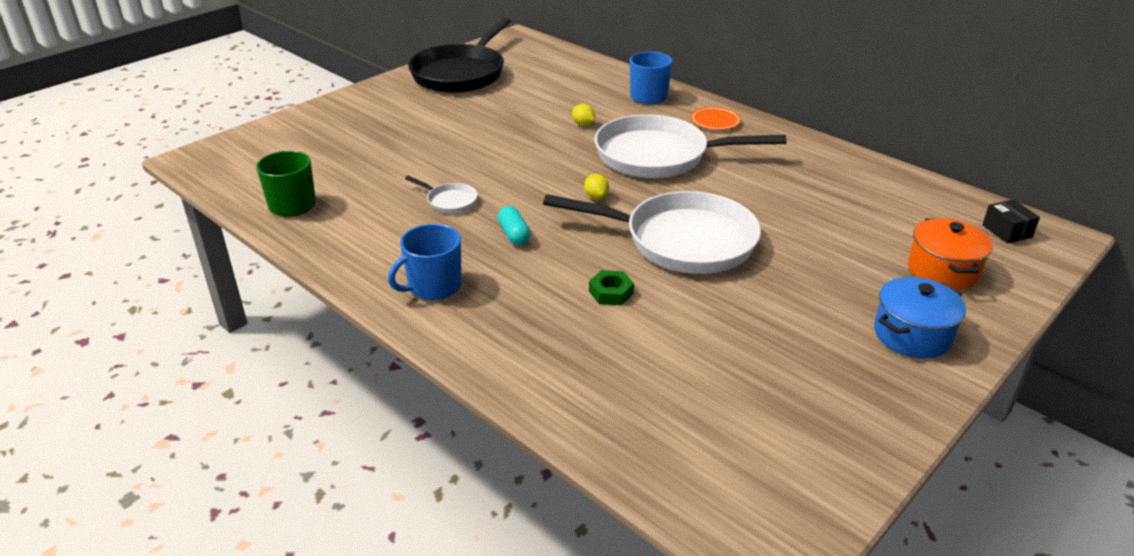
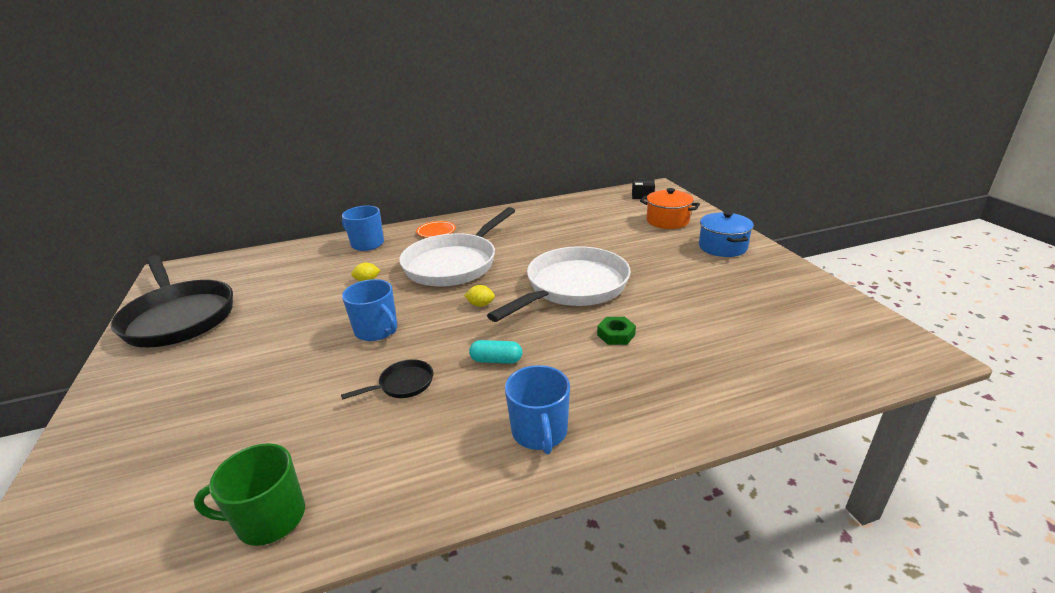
camera: 60 degrees left, 5 degrees down
(449, 201) = (403, 384): white pan -> black pan
(511, 161) = (377, 330): none -> blue mug

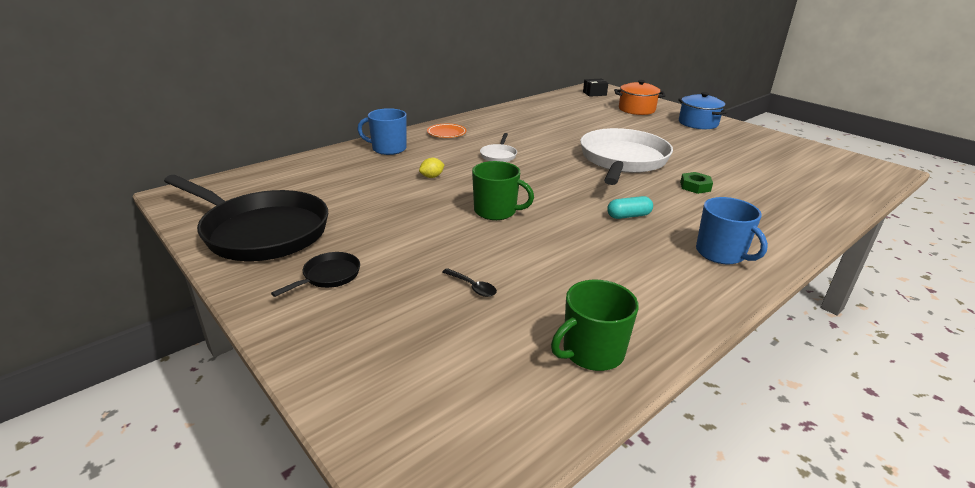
camera: 25 degrees left, 0 degrees up
(260, 413) = (472, 287): none -> black spoon
(377, 330) = (496, 211): blue mug -> green mug
(403, 384) = (575, 244): black pan -> black pan (329, 276)
(454, 264) = (498, 155): white pan -> white pan, size x0.41
(480, 305) = (563, 181): yellow lemon -> none

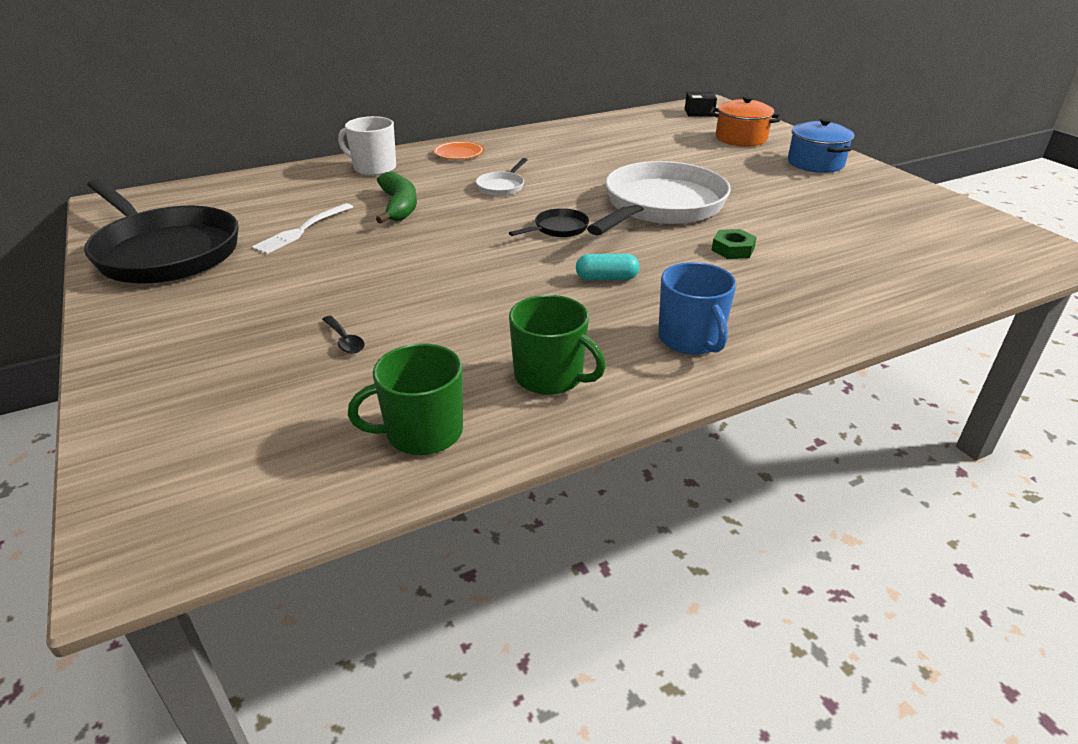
camera: 15 degrees right, 5 degrees up
(329, 276) = (199, 308): black pan -> black pan (558, 229)
(368, 202) = (302, 230): none -> white fork
(388, 149) = (374, 168): blue mug -> white mug
(432, 177) = (399, 206): yellow lemon -> green banana
(496, 211) = (443, 256): green mug -> green mug (550, 377)

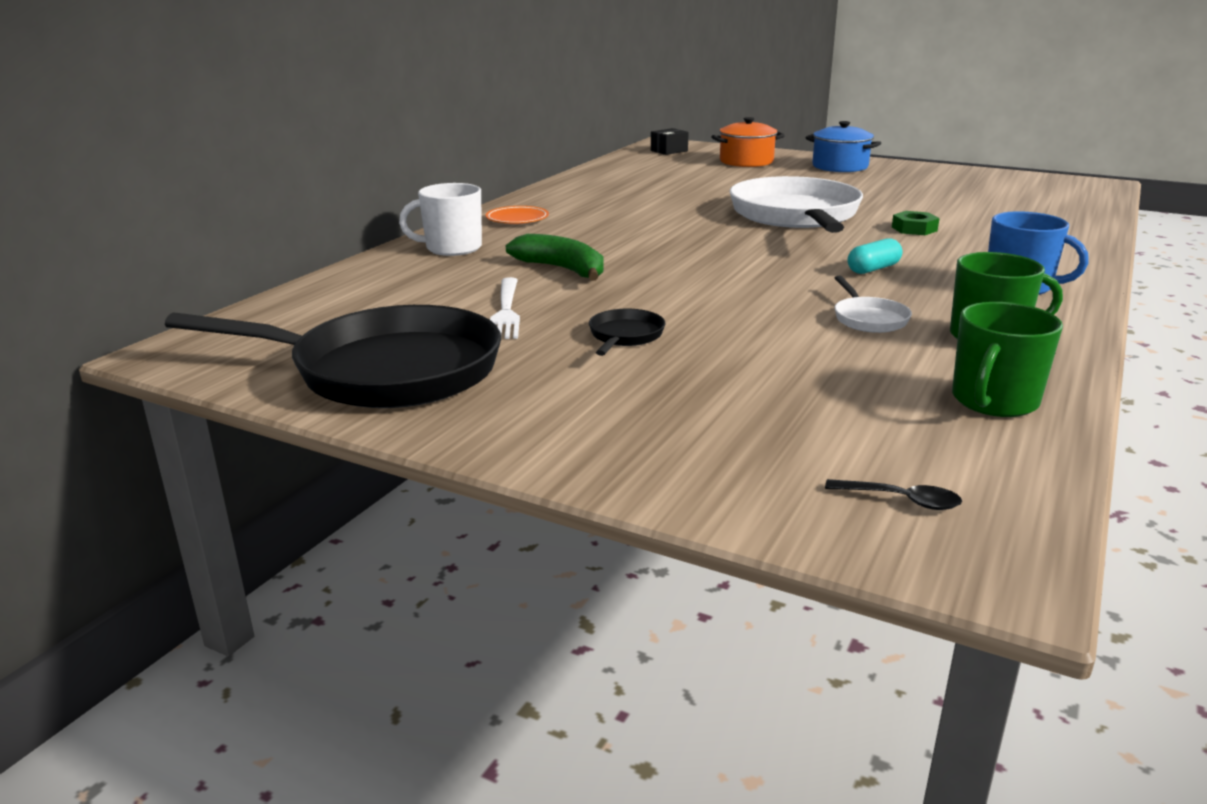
camera: 35 degrees left, 10 degrees down
(344, 340) = (774, 371): black spoon -> black spoon (901, 500)
(502, 186) = (626, 233): white pan -> white pan (868, 319)
(558, 229) = (753, 249): black pan -> black pan (625, 336)

